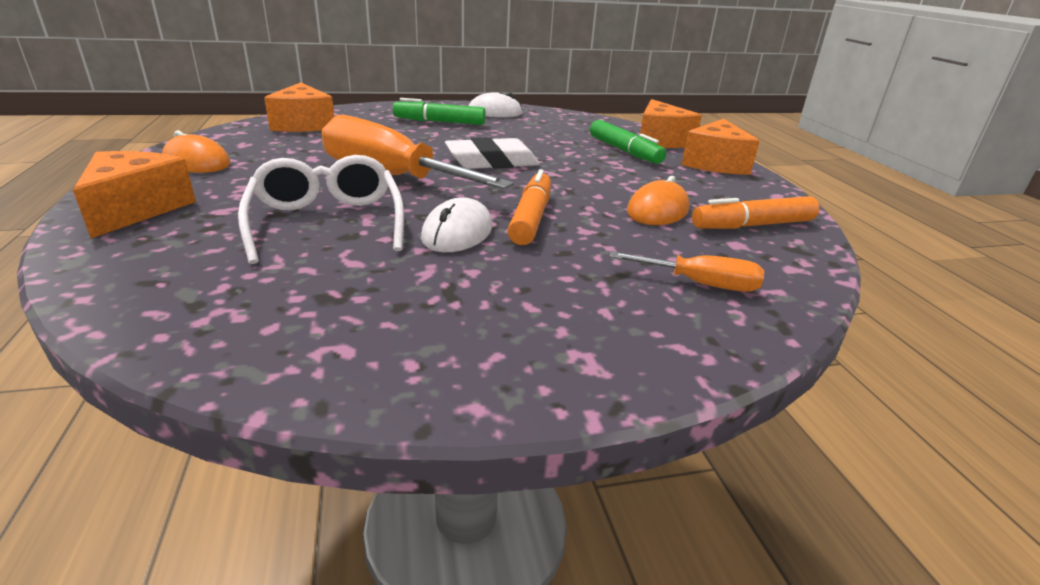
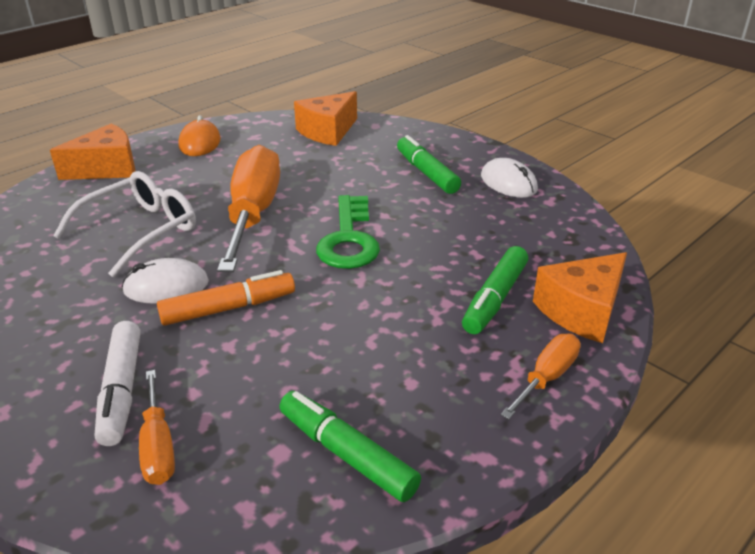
camera: 60 degrees right, 5 degrees up
(492, 161) = (349, 239): white eraser -> green key
(605, 284) = (122, 390): none -> white marker
(657, 210) = (322, 374): orange mouse -> none
(715, 163) = (547, 377): orange cheese -> orange screwdriver
(753, 225) = (347, 454): orange marker -> green marker

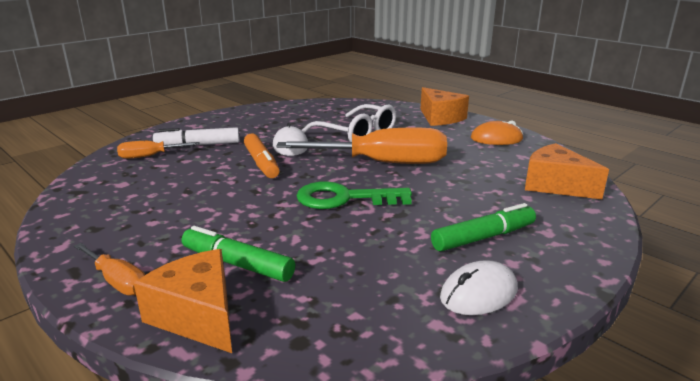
camera: 90 degrees right, 10 degrees down
(347, 454) = (104, 201): green marker -> none

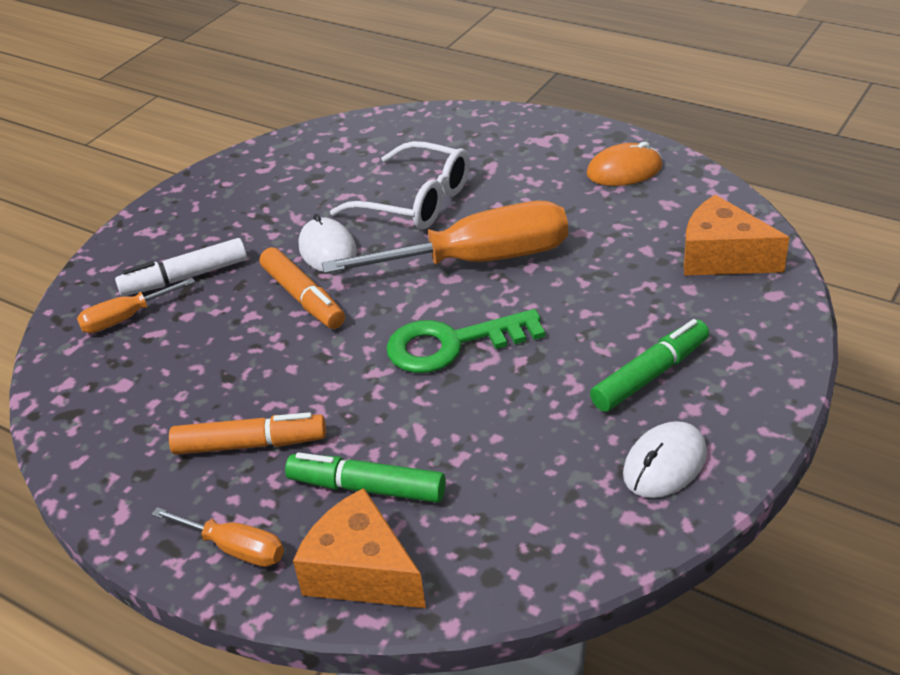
camera: 10 degrees left, 15 degrees up
(175, 225) = (250, 444): none -> orange marker
(440, 118) = (529, 135): orange cheese -> none

